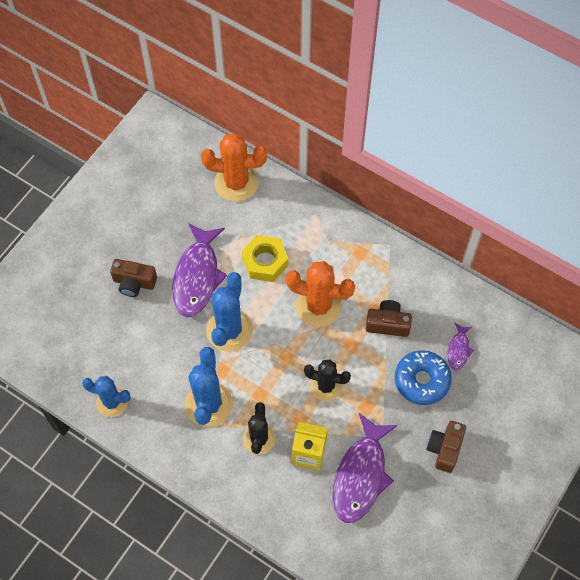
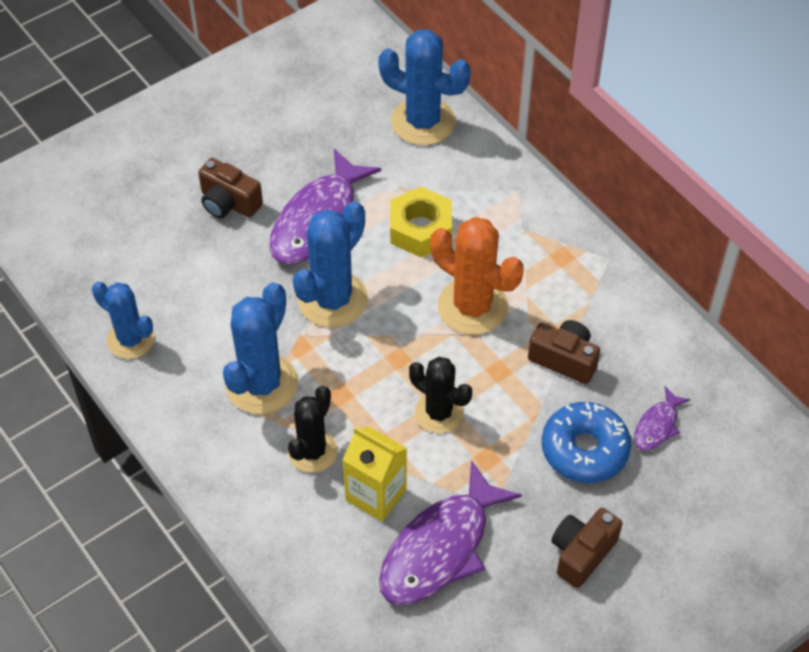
camera: 20 degrees right, 10 degrees down
(236, 183) = (423, 122): orange cactus -> blue cactus

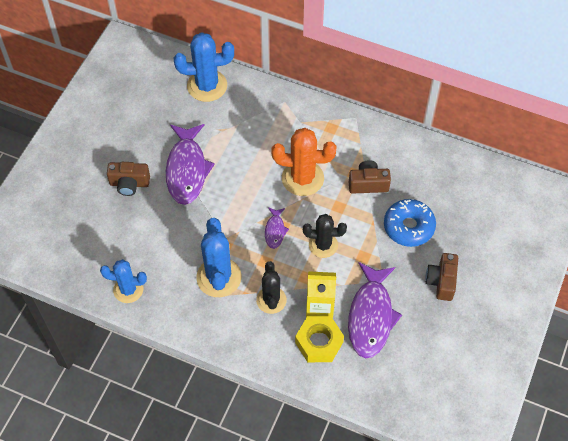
camera: 30 degrees left, 5 degrees up
(332, 299) = (225, 211): blue cactus -> none
(420, 229) = (246, 148): yellow nut -> yellow nut (319, 342)
(657, 426) = (436, 196): purple fish -> purple fish (275, 231)

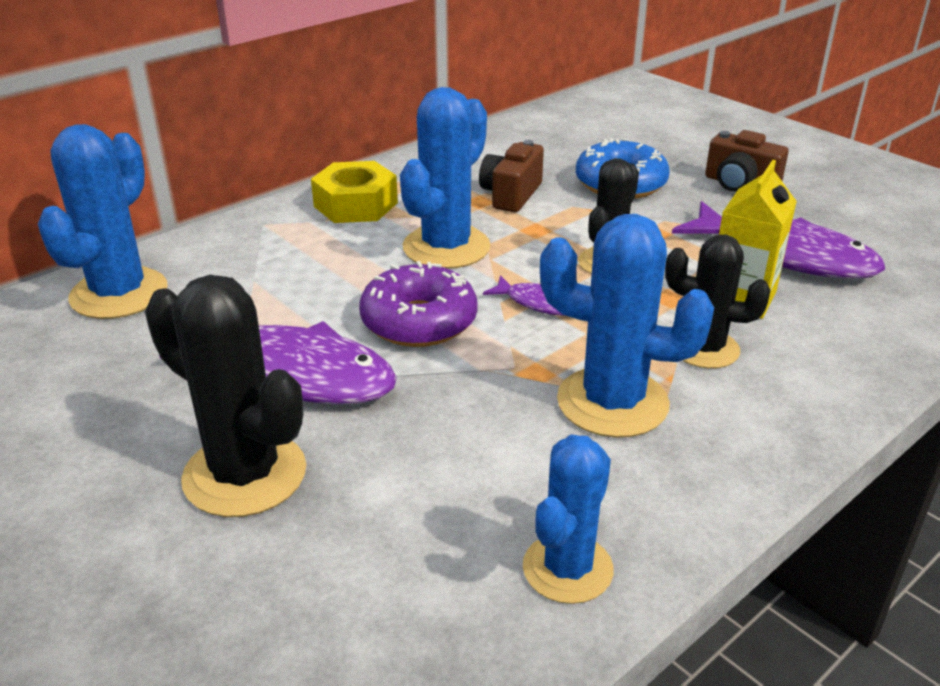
camera: 65 degrees left, 25 degrees down
(129, 184) = (245, 474): brown camera -> black cactus
(239, 193) = (419, 321): none -> purple donut
(302, 178) = (446, 247): orange cactus -> blue cactus
(319, 342) = (826, 319): yellow nut -> yellow nut (356, 204)

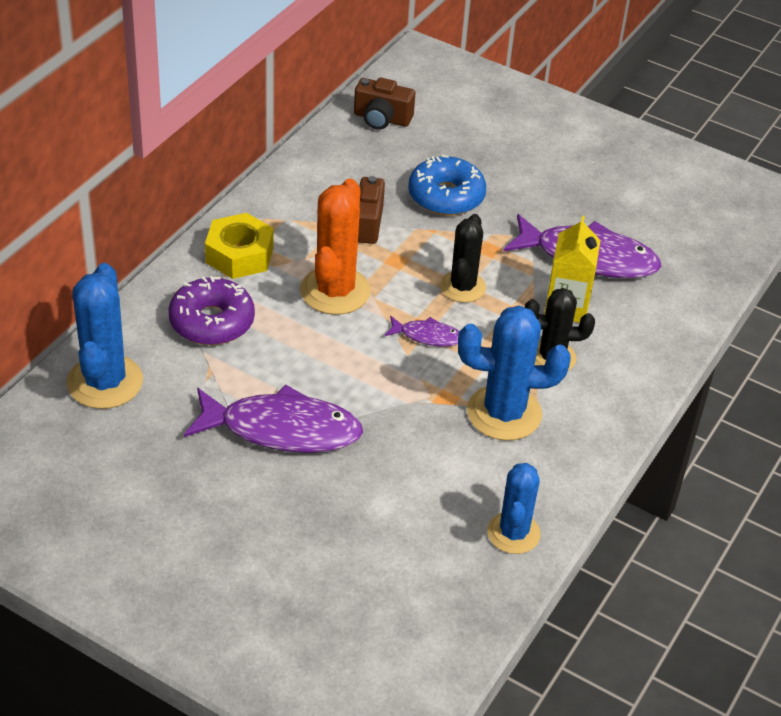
camera: 20 degrees left, 10 degrees up
(245, 474) = (293, 512): black cactus -> none
(419, 321) = (347, 368): purple donut -> purple donut (212, 322)
(446, 247) = (335, 291): blue cactus -> orange cactus
(740, 184) = (540, 182): brown camera -> brown camera (382, 119)

